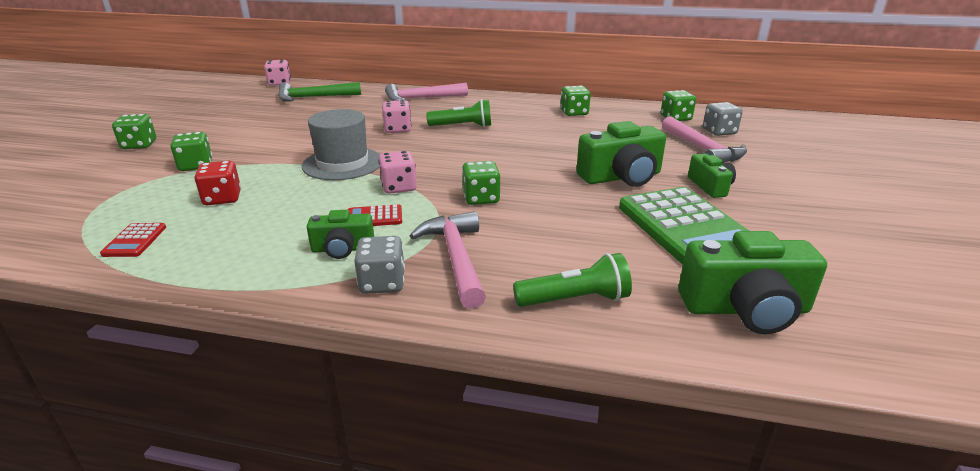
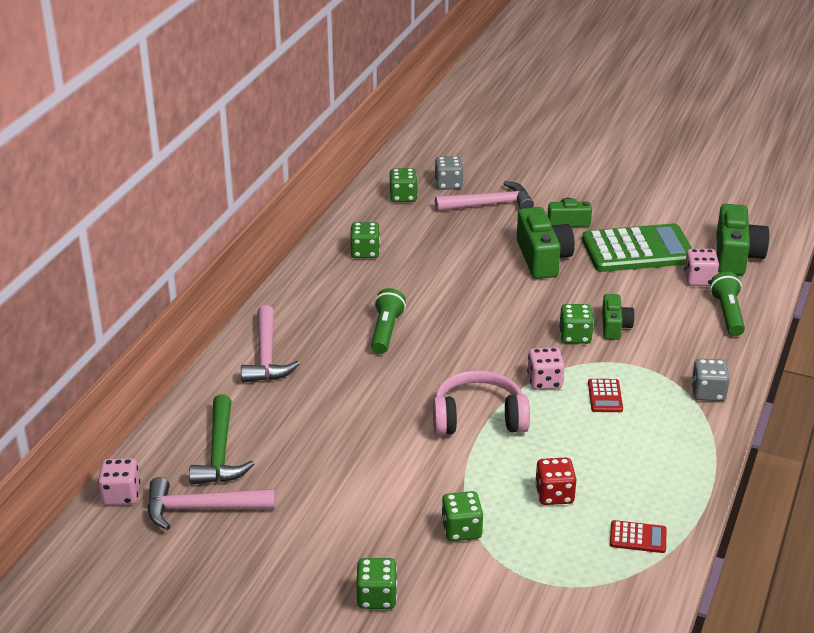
camera: 80 degrees left, 5 degrees up
(342, 163) = (478, 418): grey hat -> pink headphones
(342, 249) = (658, 413): green camera -> green camera (614, 326)
(397, 129) = (381, 378): pink dice -> pink dice (699, 279)
(456, 258) = (674, 357): pink hammer -> pink hammer (201, 509)

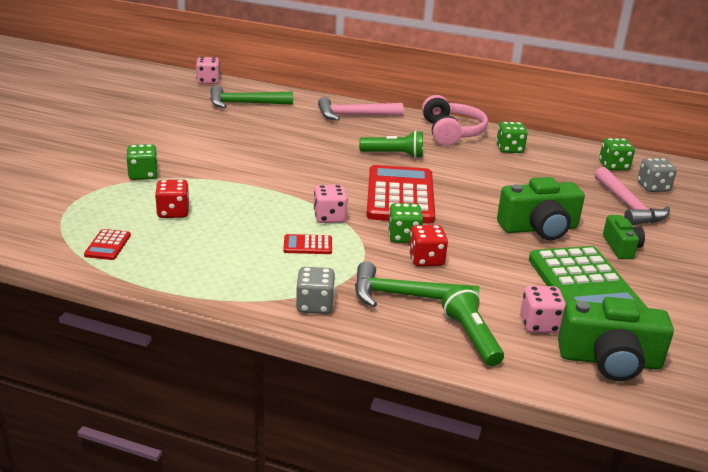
camera: 85 degrees right, 5 degrees down
(201, 509) = (190, 100): pink hammer -> none
(377, 597) = (86, 146): green dice -> none
(478, 418) = (277, 186): pink headphones -> pink headphones (451, 132)
(489, 333) = (400, 196): none -> red calculator
(614, 326) = (426, 259): green camera -> red dice
(678, 342) = (405, 296): none -> green hammer
(727, 314) = (471, 337): green flashlight -> green flashlight turned 105 degrees counterclockwise

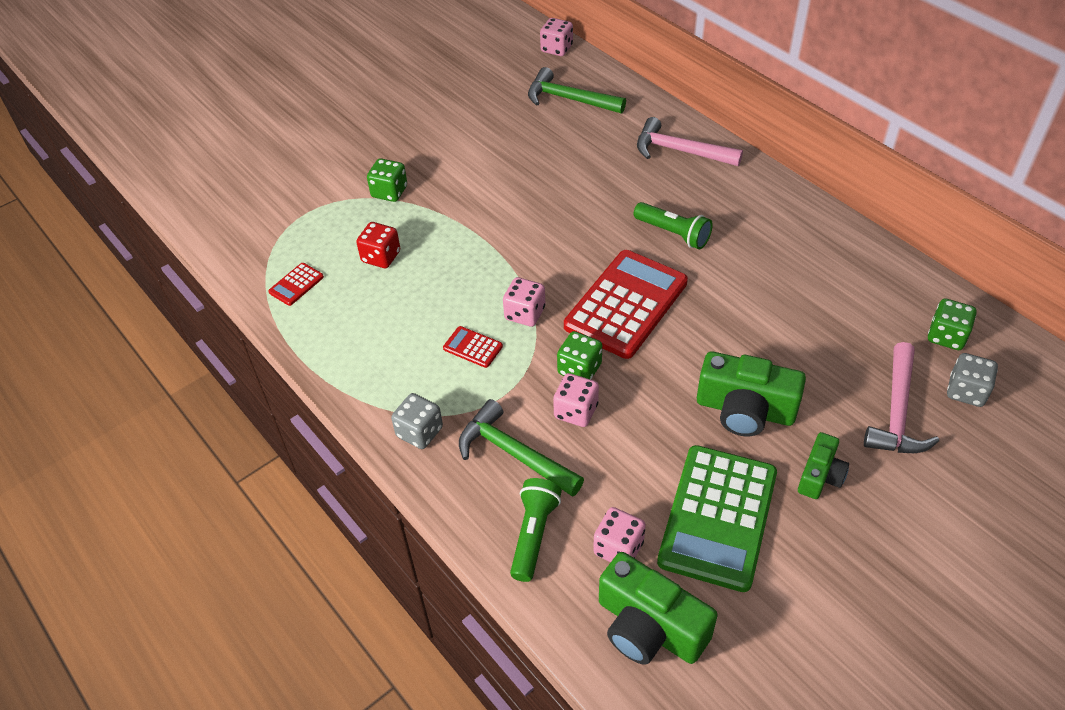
camera: 35 degrees right, 20 degrees up
(426, 259) = (576, 411): red dice -> pink dice
(451, 132) = (778, 213): pink headphones -> none
(509, 149) = (828, 264): green dice -> none

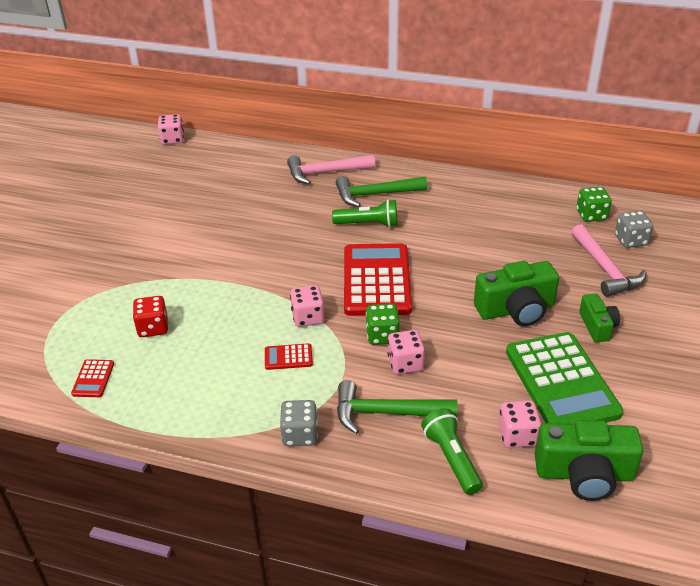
camera: 35 degrees left, 10 degrees down
(389, 192) = (118, 280): green dice -> none
(569, 99) = (212, 168): green hammer -> green hammer (375, 194)

